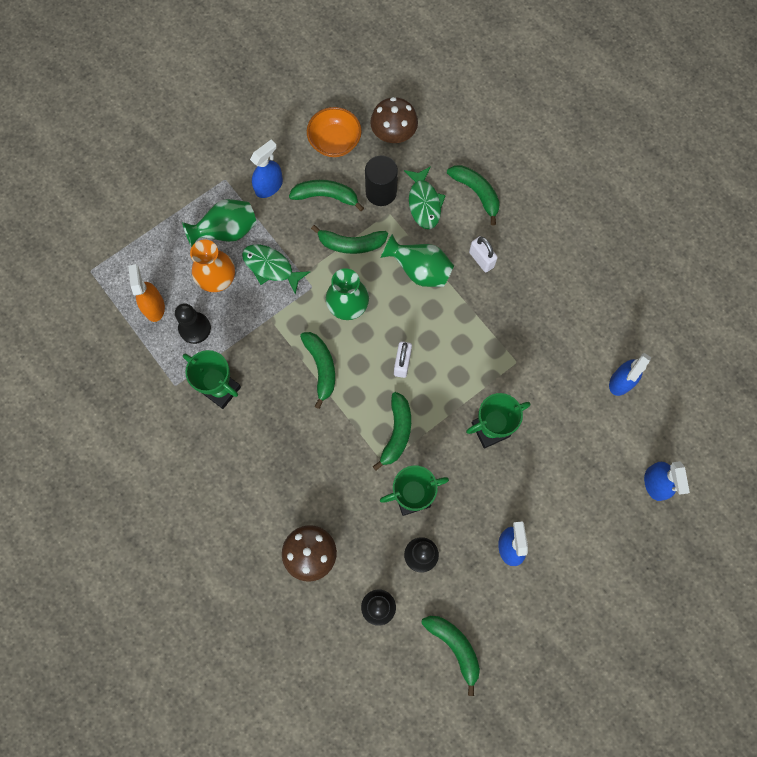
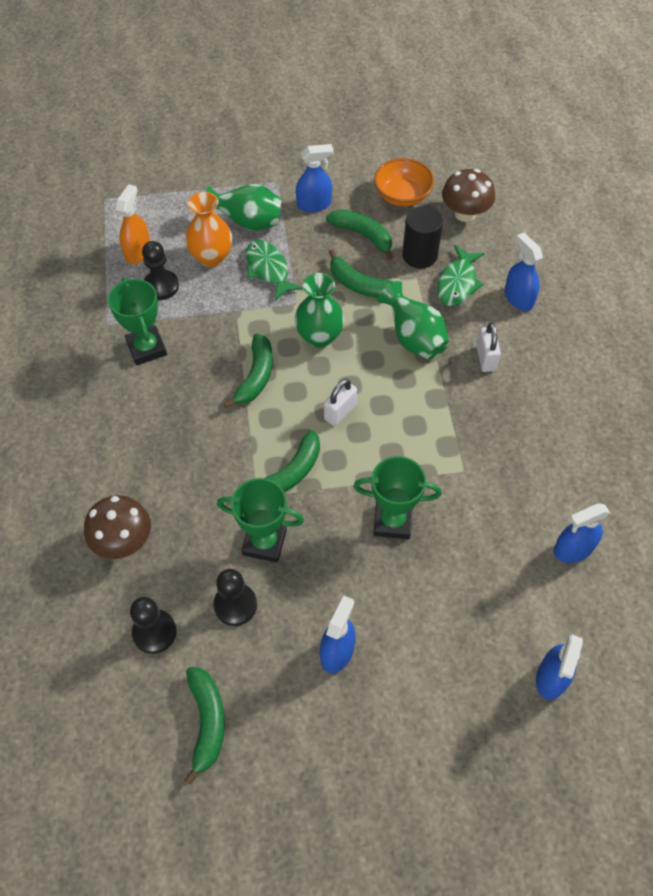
camera: 30 degrees right, 15 degrees down
(476, 193) = (518, 298): green banana -> blue spray bottle

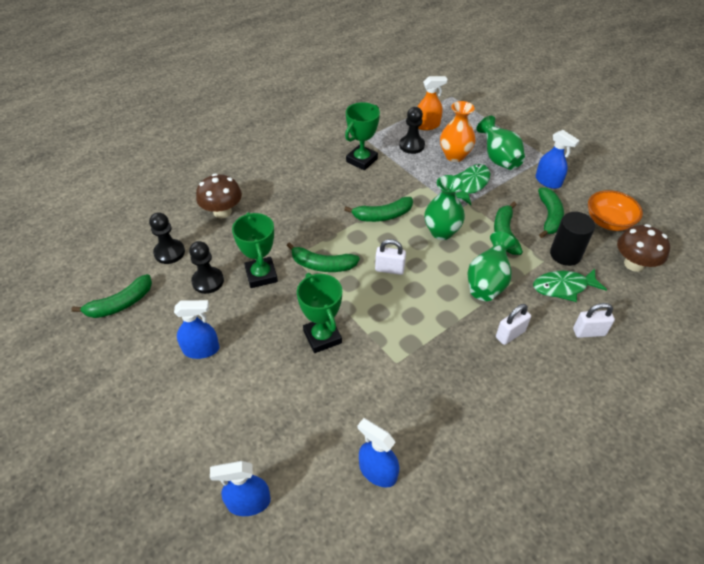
camera: 60 degrees right, 10 degrees down
(518, 298) = (589, 332): blue spray bottle -> white padlock

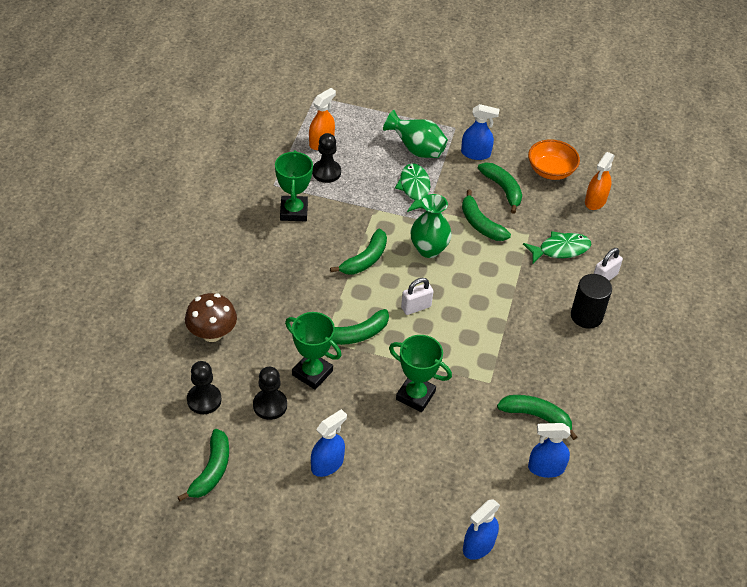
camera: 40 degrees left, 0 degrees up
(412, 418) = (536, 416): none -> green banana
(454, 156) = (375, 165): orange vase -> none
(487, 283) = (502, 277): green vase -> none
(510, 334) = (552, 311): white padlock -> none
(563, 287) = (560, 249): green fish -> green fish turned 150 degrees counterclockwise
(565, 254) = (540, 219): black cylinder -> black cylinder (586, 316)
(634, 264) = (595, 201): brown mushroom -> orange spray bottle

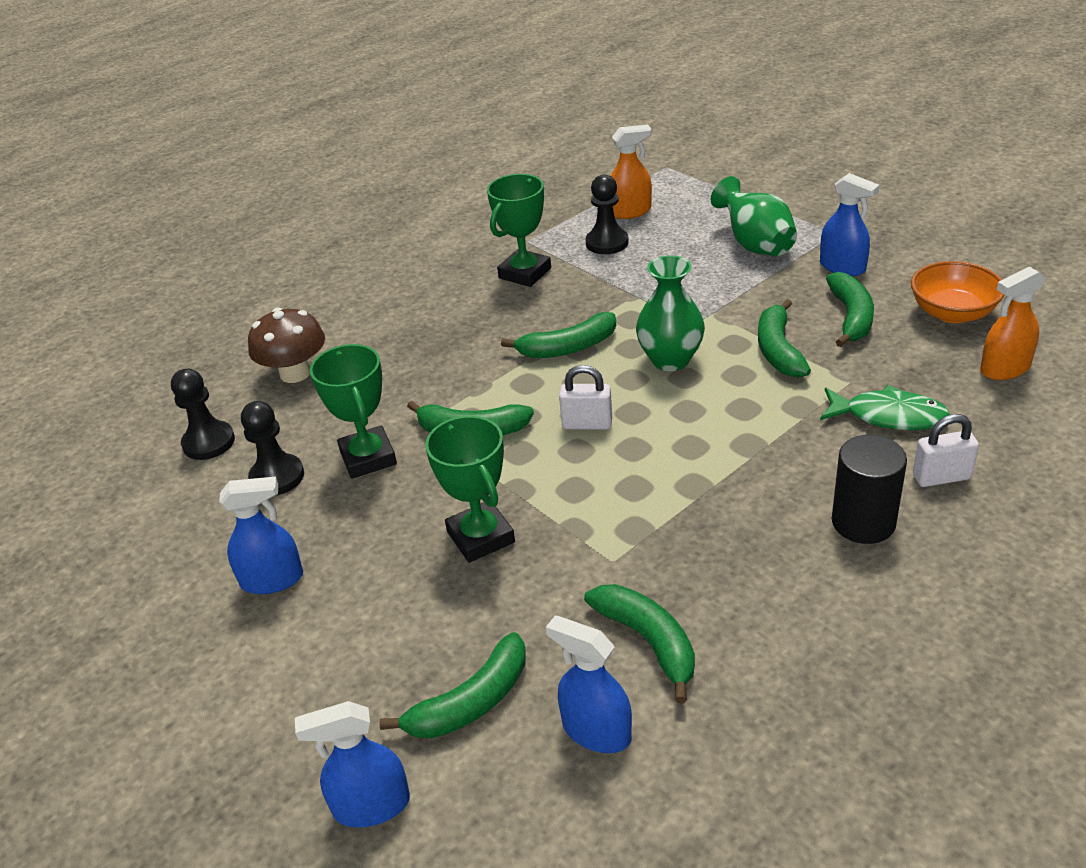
camera: 40 degrees right, 10 degrees down
(211, 470) = (129, 527): green banana -> green banana (471, 702)
(414, 188) = (713, 286): green fish -> none

